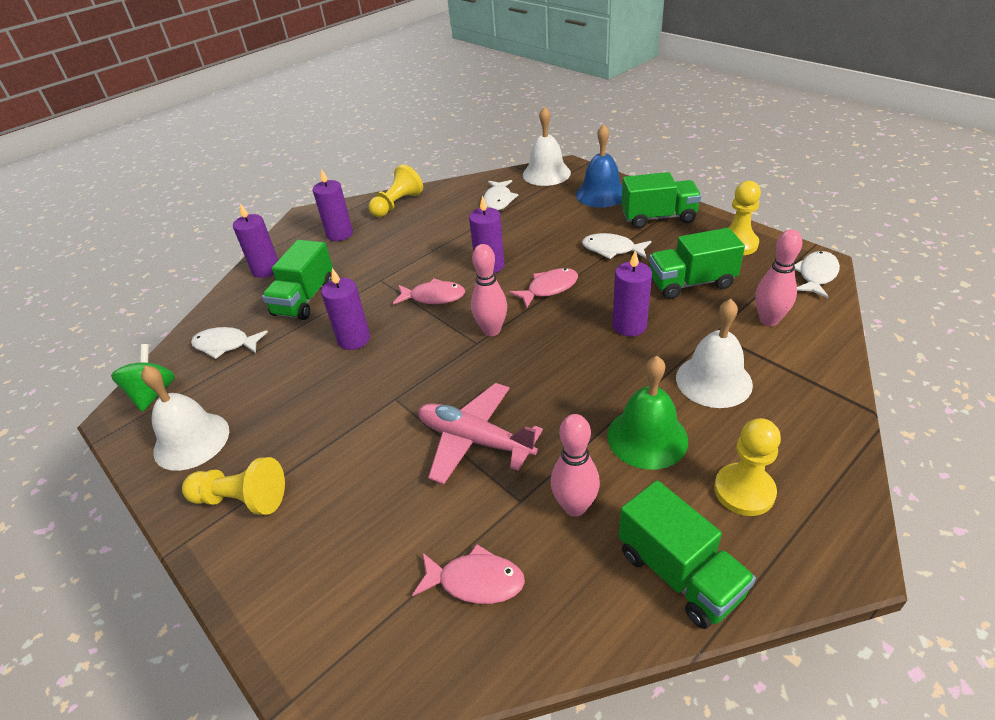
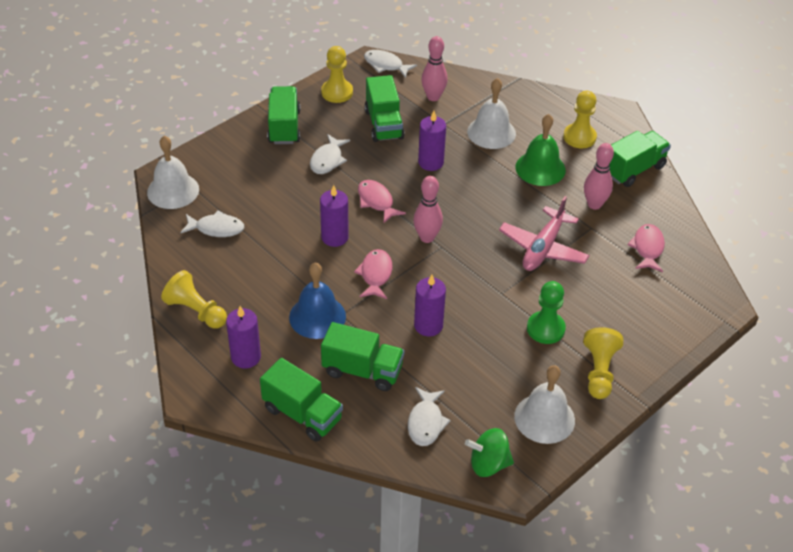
camera: 95 degrees left, 5 degrees up
(266, 270) = (302, 414): purple candle -> green truck
(328, 442) = (545, 329): none -> green pawn
(601, 194) = (230, 156): blue bell -> blue bell (317, 316)

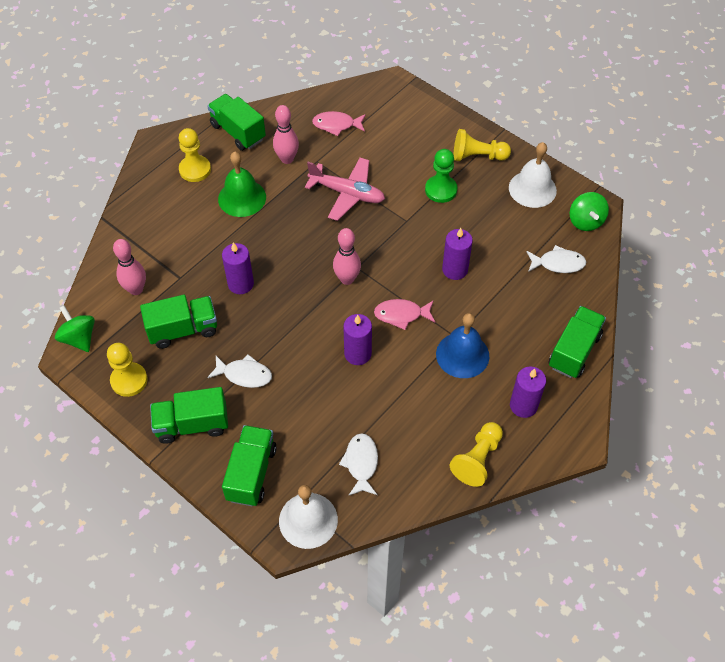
camera: 95 degrees left, 10 degrees up
(362, 370) = (516, 312): green truck -> green truck (251, 473)
(376, 201) = (303, 324): pink fish -> none
(386, 65) = (79, 338): white fish -> green spinning top
(491, 132) = (191, 237): white bell -> none

